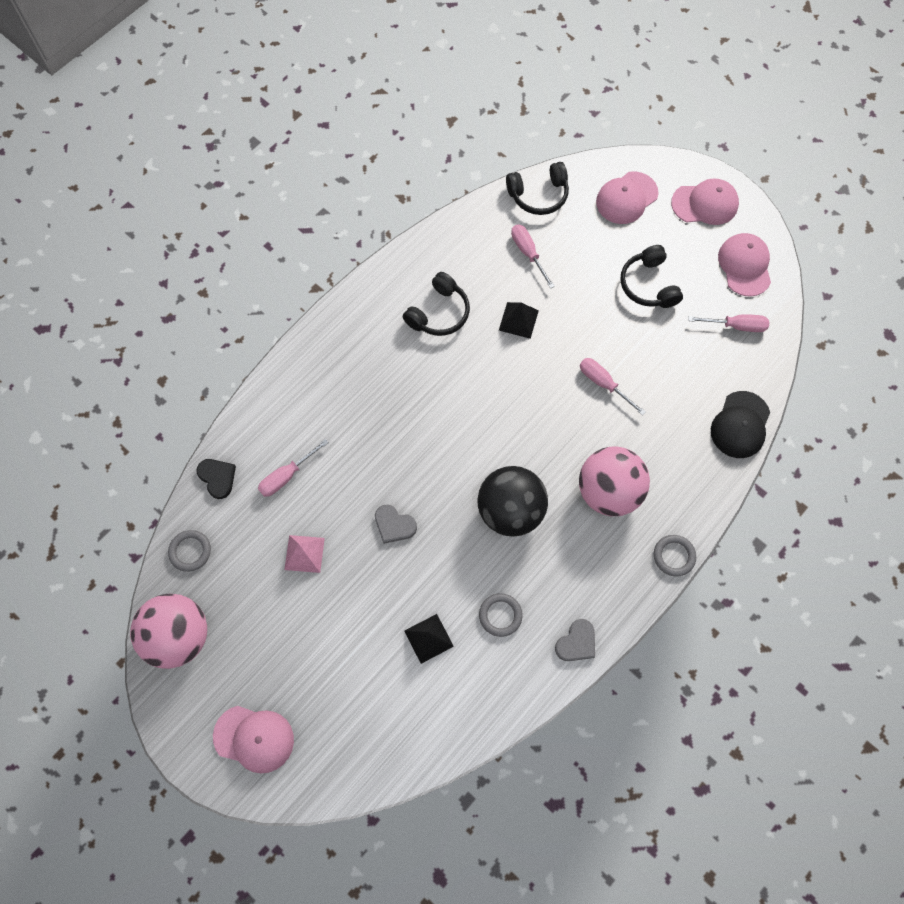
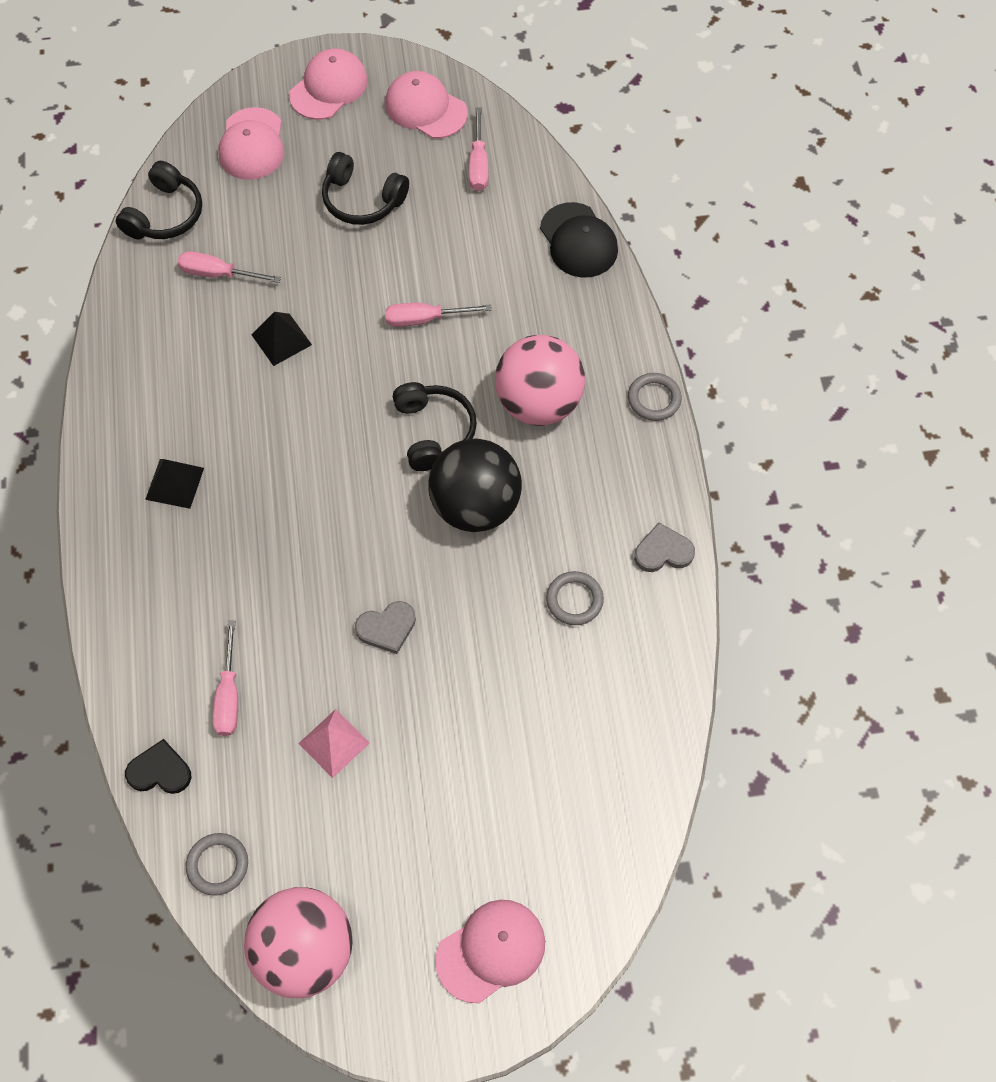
camera: 50 degrees left, 5 degrees down
(428, 638) = (537, 687): black pyramid -> black pyramid (174, 483)
(439, 313) = (197, 405): black headphones -> black headphones (433, 431)
(576, 642) = (663, 551): grey heart -> grey heart turned 90 degrees counterclockwise
(736, 326) = (478, 164): pink screwdriver -> pink screwdriver turned 135 degrees clockwise

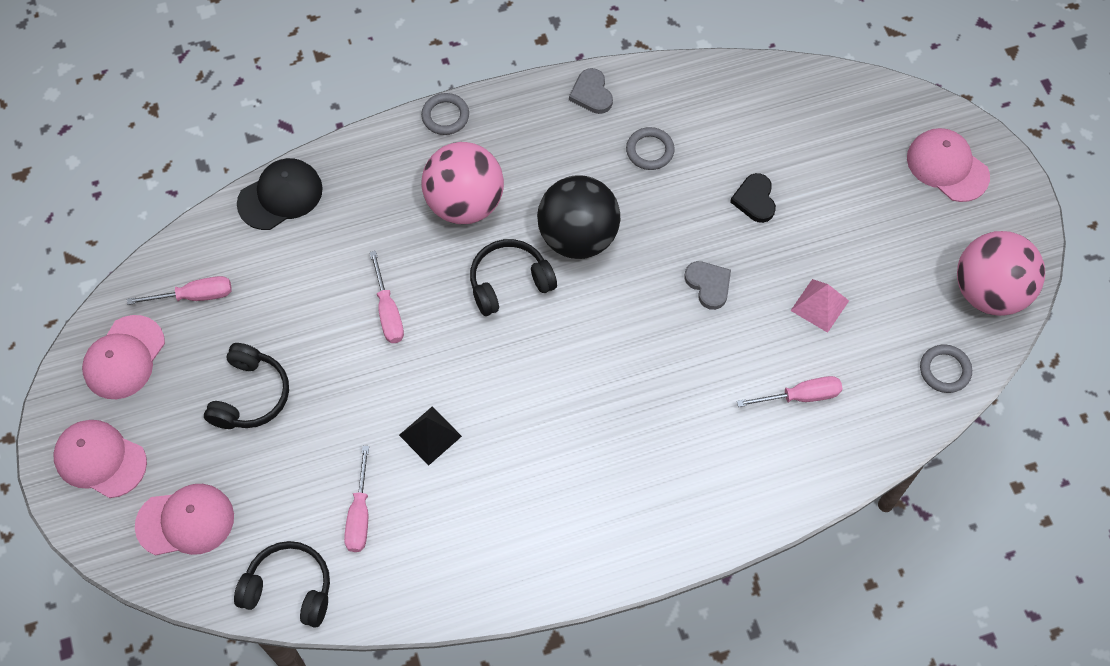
camera: 100 degrees left, 0 degrees up
(160, 771) = (881, 435): black heart -> black heart (755, 200)
(174, 483) = (607, 495): black pyramid -> none

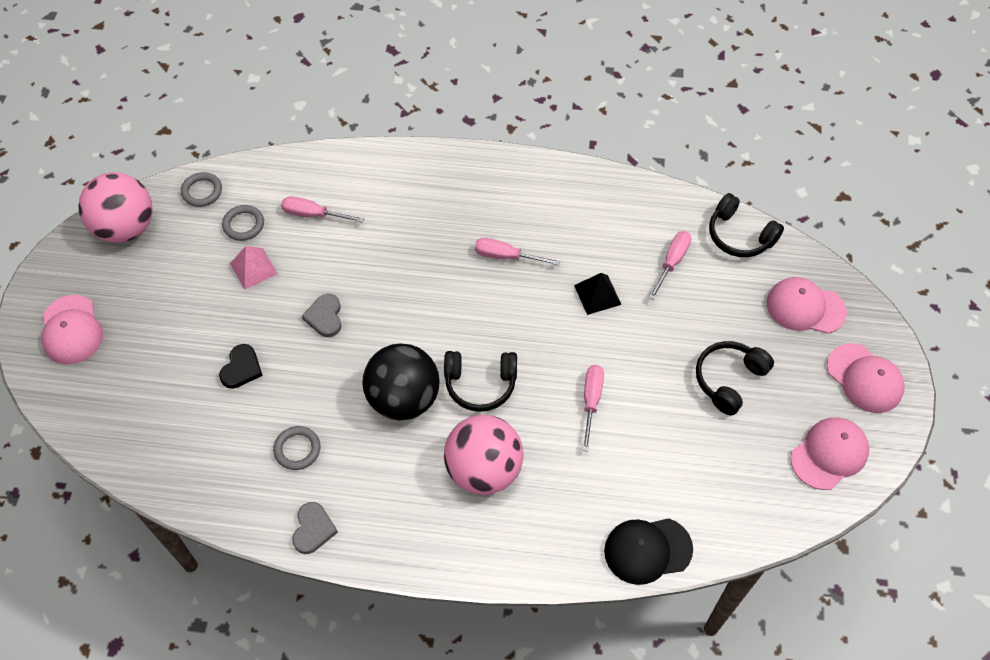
camera: 155 degrees left, 5 degrees down
(195, 296) = (754, 484): pink screwdriver -> pink screwdriver (506, 256)
(445, 116) = (459, 567): grey ring -> grey ring (243, 225)

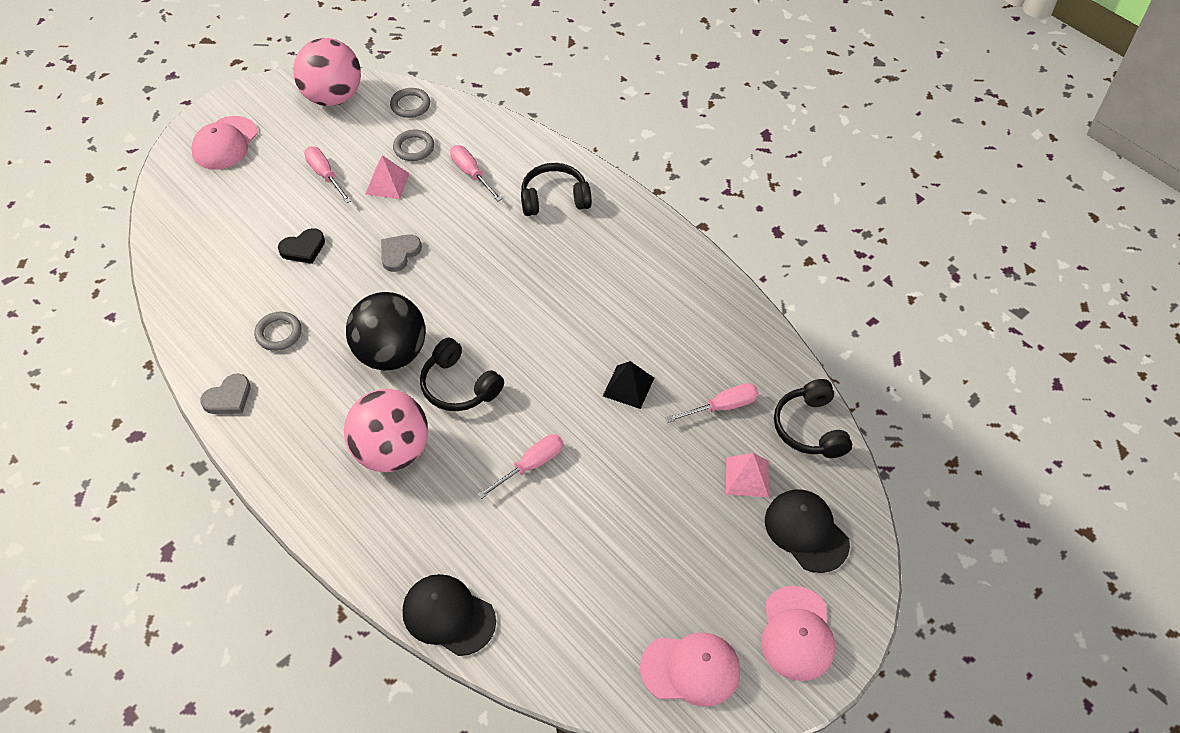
camera: 40 degrees right, 5 degrees down
(506, 256) = (585, 304): pink screwdriver -> pink screwdriver (325, 175)
(729, 380) = (667, 538): black headphones -> black headphones (554, 199)
(735, 299) = (747, 477): none -> pink pyramid
(805, 307) = (806, 532): pink cap -> black cap

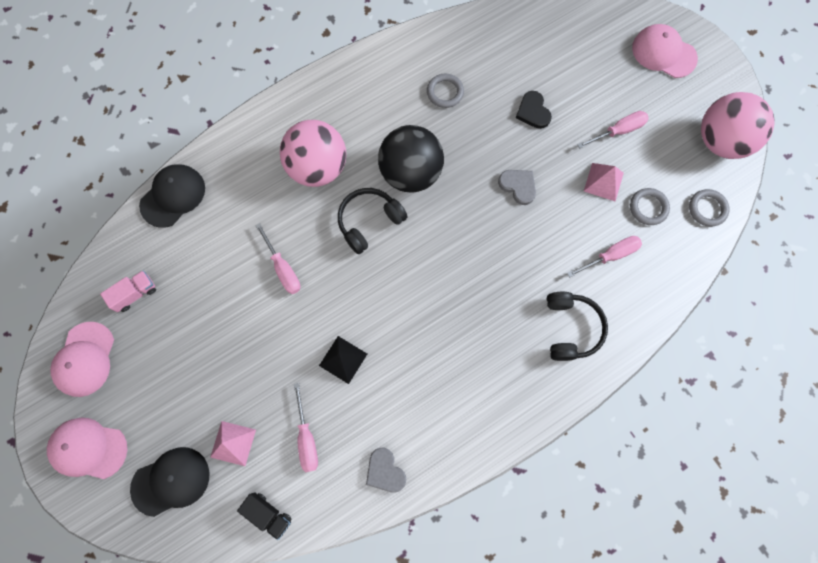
camera: 100 degrees right, 20 degrees up
(228, 398) = (389, 58): grey heart -> grey heart (385, 471)
(592, 629) = (135, 294): none -> pink truck
(810, 428) = (268, 514): black headphones -> black truck

